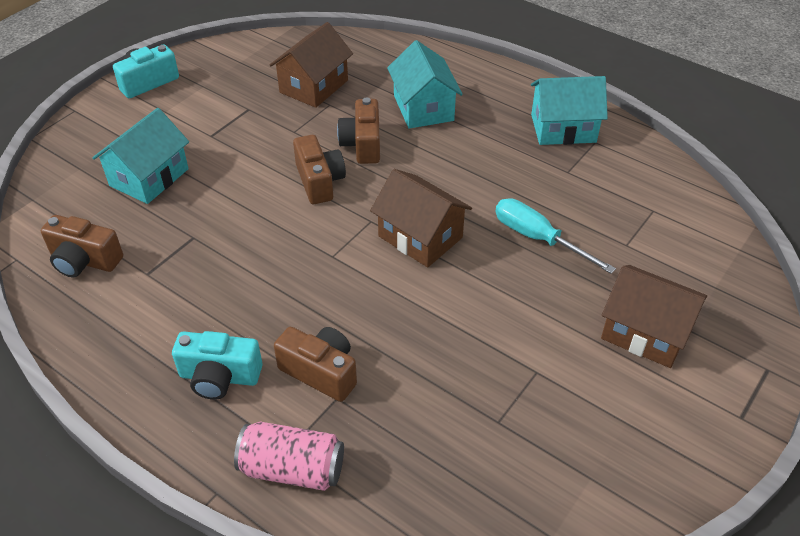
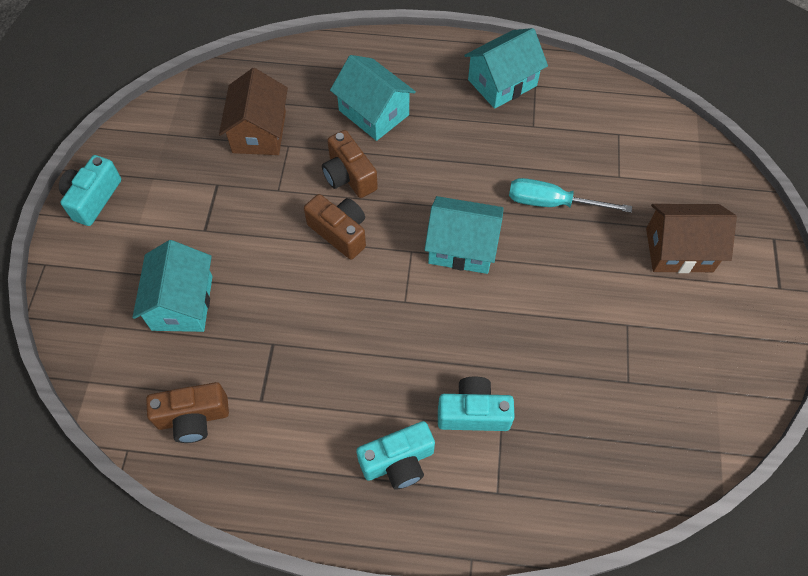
camera: 30 degrees left, 15 degrees up
(292, 469) = (512, 506): pink can -> none
(321, 372) = (473, 413): brown camera -> turquoise camera
(420, 237) = (462, 247): brown house -> turquoise house

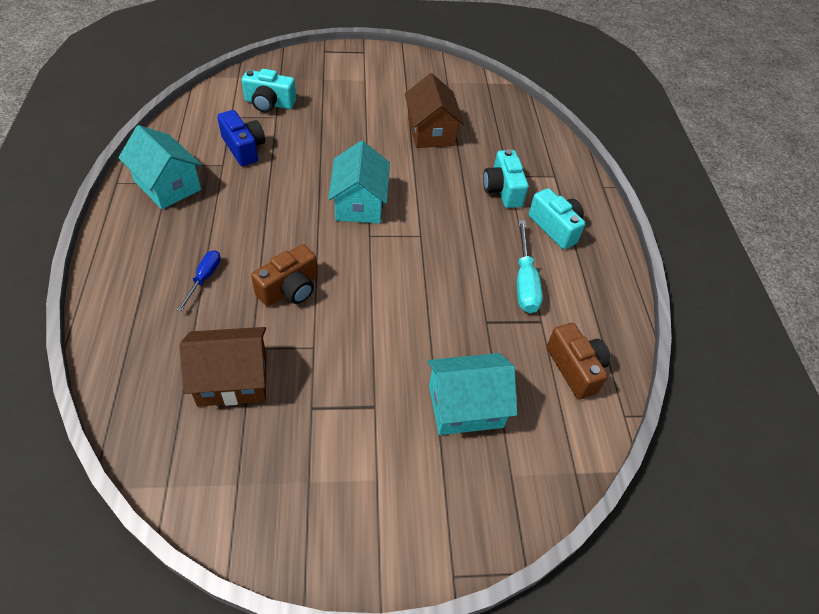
camera: 105 degrees left, 10 degrees down
(93, 198) = (348, 547): turquoise camera -> turquoise camera (269, 103)
(340, 232) = (358, 288): brown camera -> none
(374, 112) = (204, 278): turquoise house -> blue screwdriver
(552, 203) = (307, 152): turquoise screwdriver -> turquoise screwdriver (524, 282)
(560, 144) = (244, 148): none -> blue camera
(679, 250) = (341, 91): brown house -> brown house (431, 132)

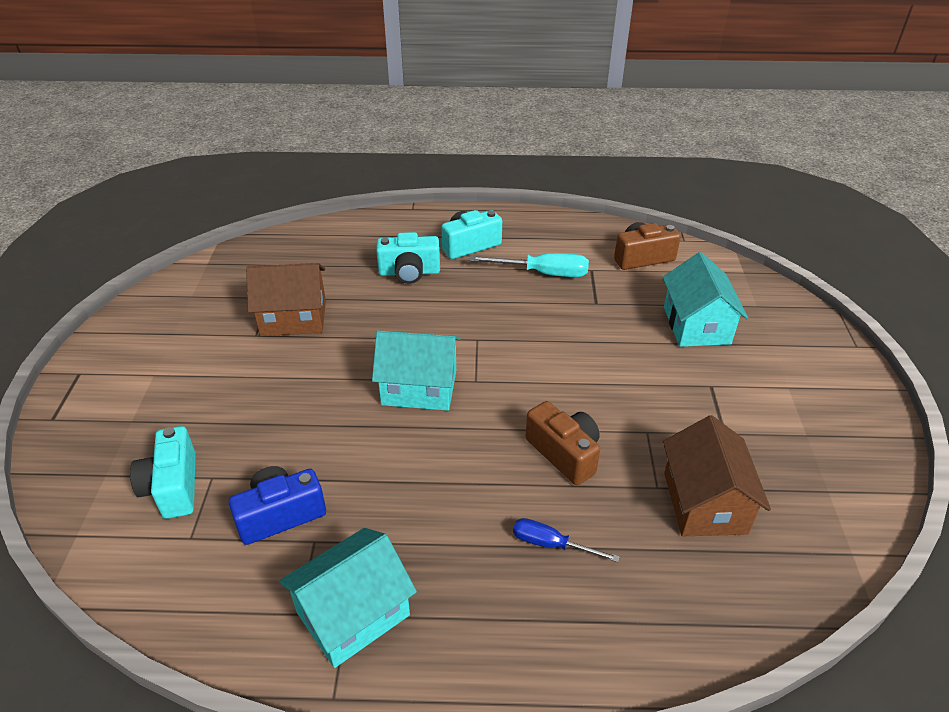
camera: 80 degrees left, 10 degrees down
(269, 103) = (173, 486): turquoise camera -> turquoise camera turned 150 degrees clockwise

